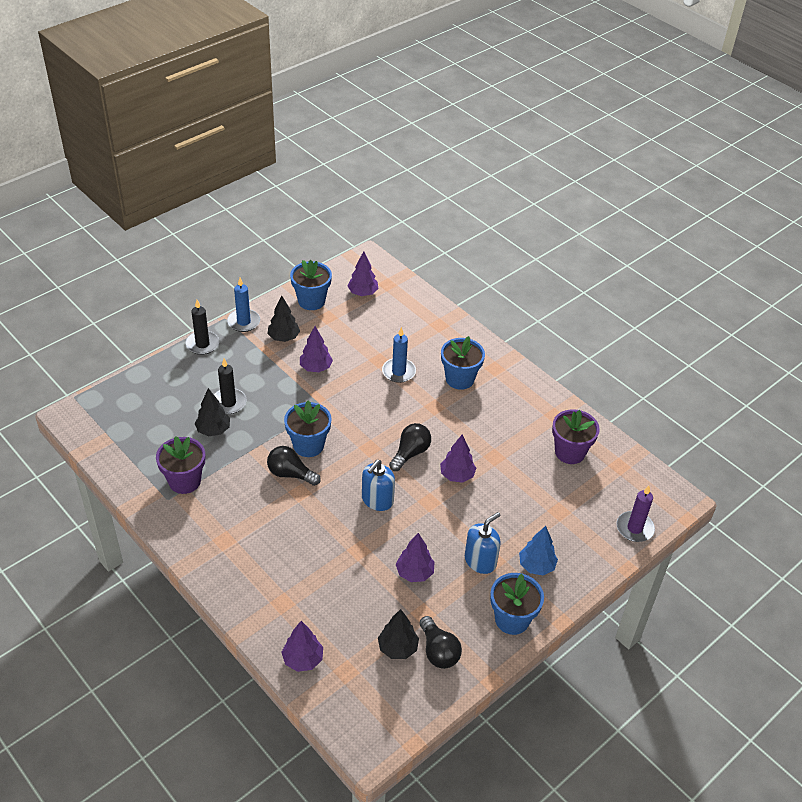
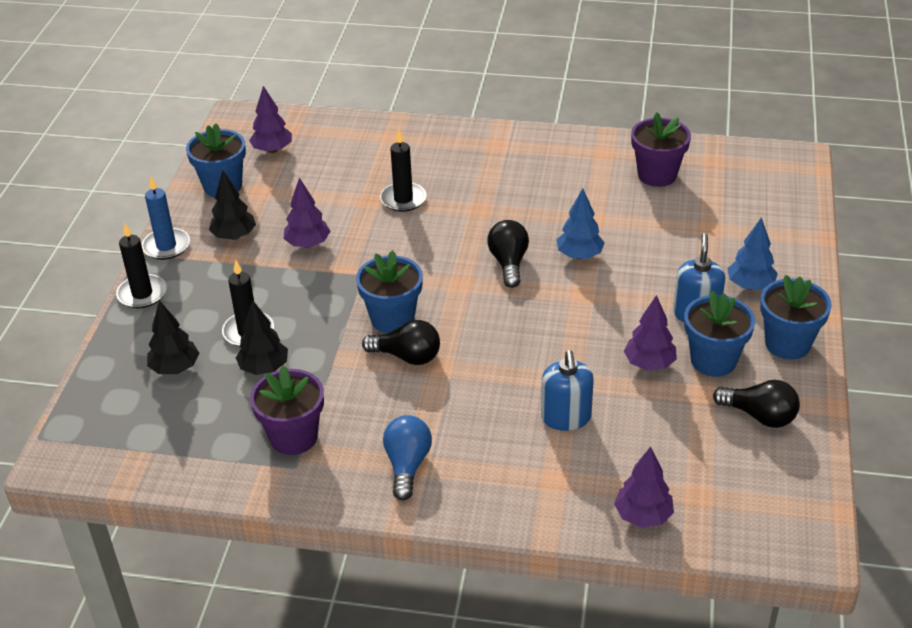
camera: 35 degrees left, 5 degrees down
(220, 538) = (407, 465): none -> blue light bulb
(290, 474) = (407, 356): black light bulb -> black light bulb turned 150 degrees counterclockwise
(377, 500) = (529, 324): blue soap dispenser -> blue soap dispenser (566, 417)
(398, 372) = (403, 199): blue candle -> black candle
(398, 648) = (719, 440): black tree -> black tree (175, 368)
(457, 475) = (579, 255): purple tree -> blue tree
(460, 379) = (474, 172): blue flower pot -> blue flower pot (713, 360)
(634, 528) = (791, 202): purple candle -> none

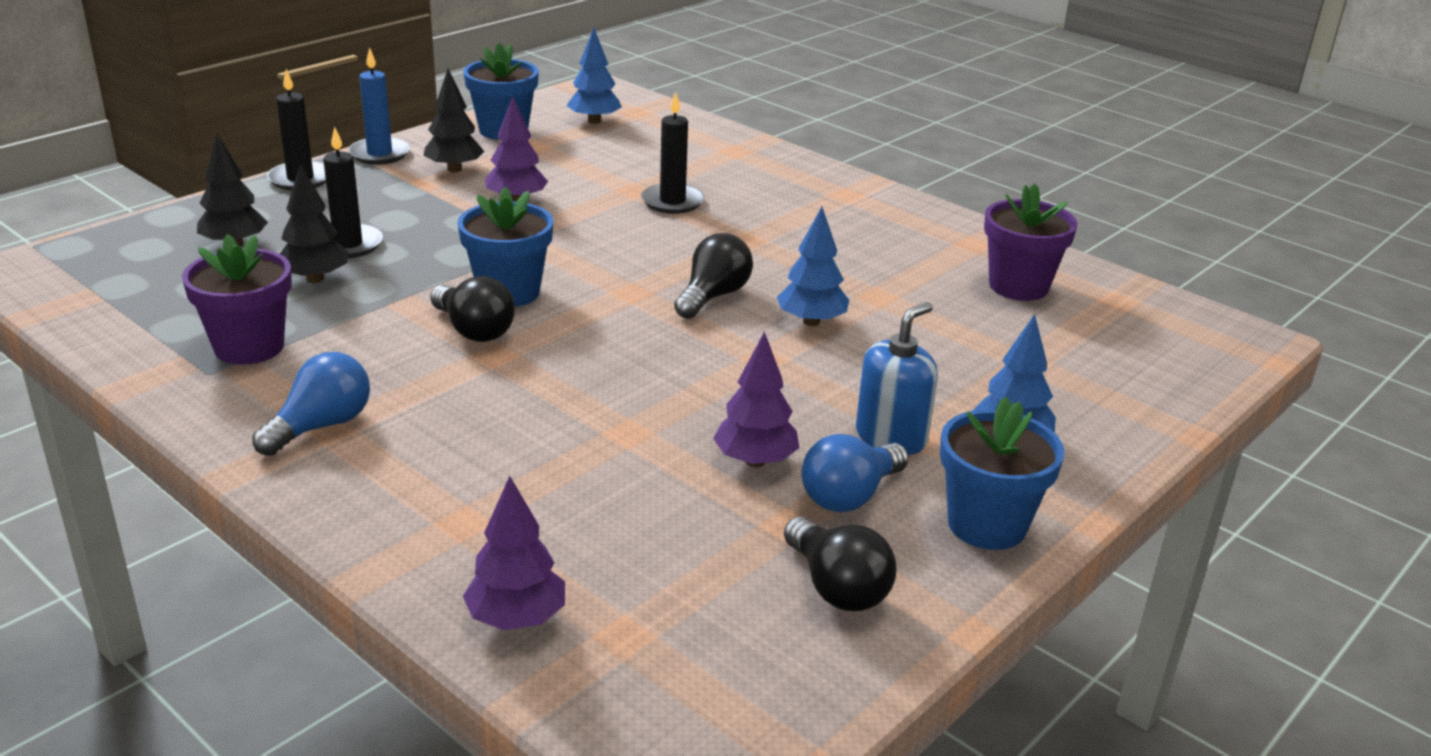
camera: 30 degrees right, 10 degrees down
(272, 150) = (594, 121): purple tree -> blue tree
(566, 417) = (570, 466): blue soap dispenser -> none
(713, 360) = (850, 496): blue flower pot -> blue light bulb

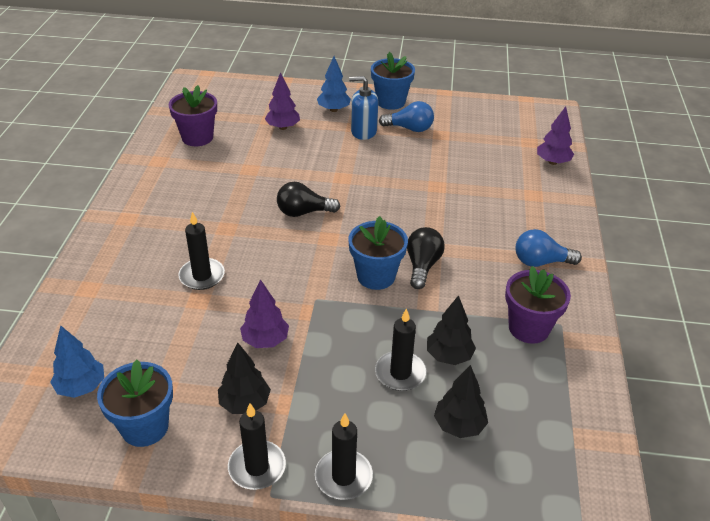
camera: 125 degrees left, 10 degrees up
(379, 154) = (257, 467): blue candle -> black candle
(755, 461) = (416, 153): purple tree -> purple tree (283, 127)
(811, 322) = (296, 177): blue tree -> none
(837, 587) = (457, 116): black light bulb -> none

